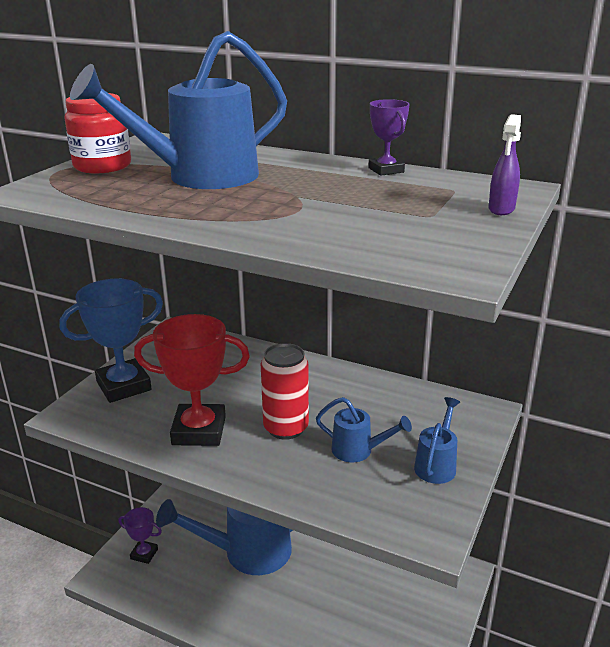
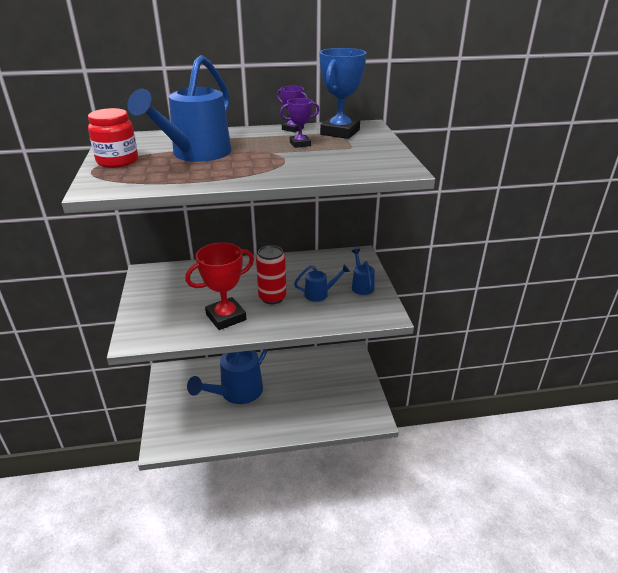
camera: 35 degrees left, 5 degrees up
(124, 386) = (149, 312): blue trophy -> blue trophy (340, 132)
(144, 554) = (174, 423): purple trophy -> purple trophy (300, 144)
(501, 209) = (377, 137): purple spray bottle -> none

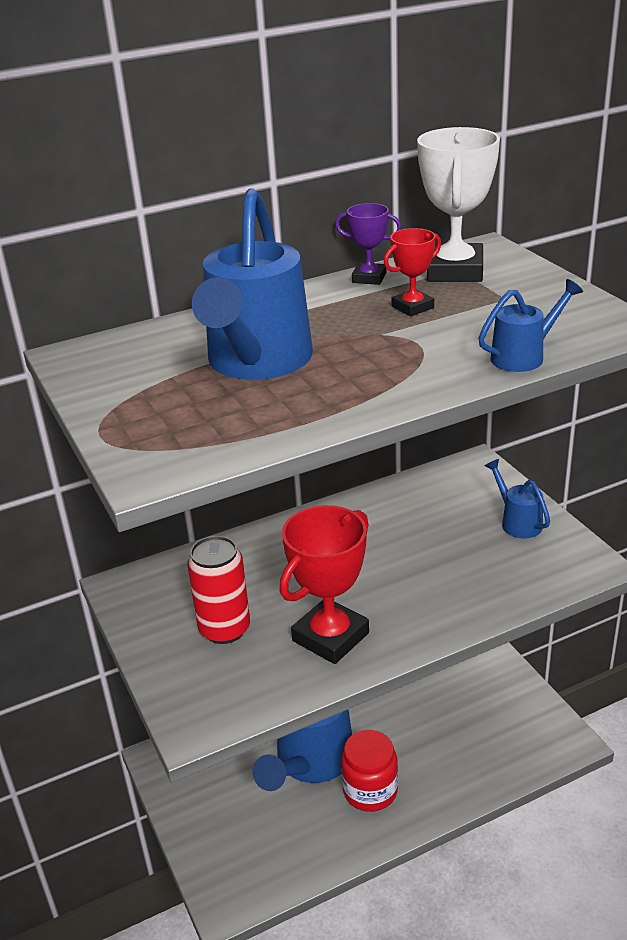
camera: 15 degrees left, 0 degrees up
(117, 161) = (129, 405): red jar -> red jar (370, 791)
(272, 297) = (385, 580): red can -> red can (224, 629)
(300, 144) = (412, 307): purple trophy -> red trophy
(320, 294) = (460, 553): blue watering can -> blue watering can (524, 356)
(340, 132) = (455, 271): blue trophy -> white trophy

